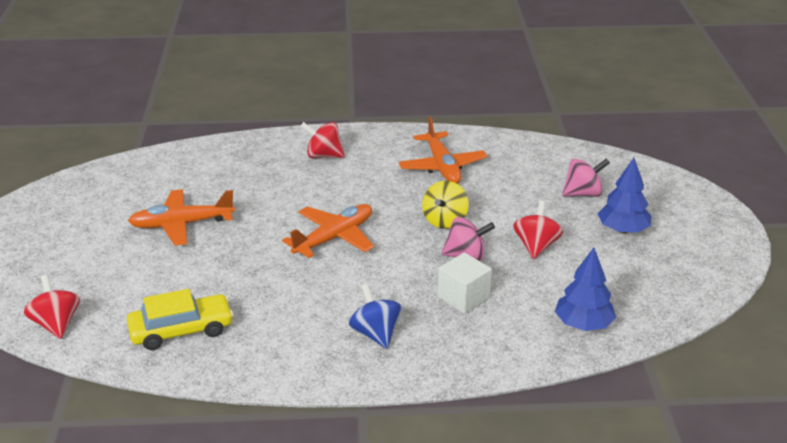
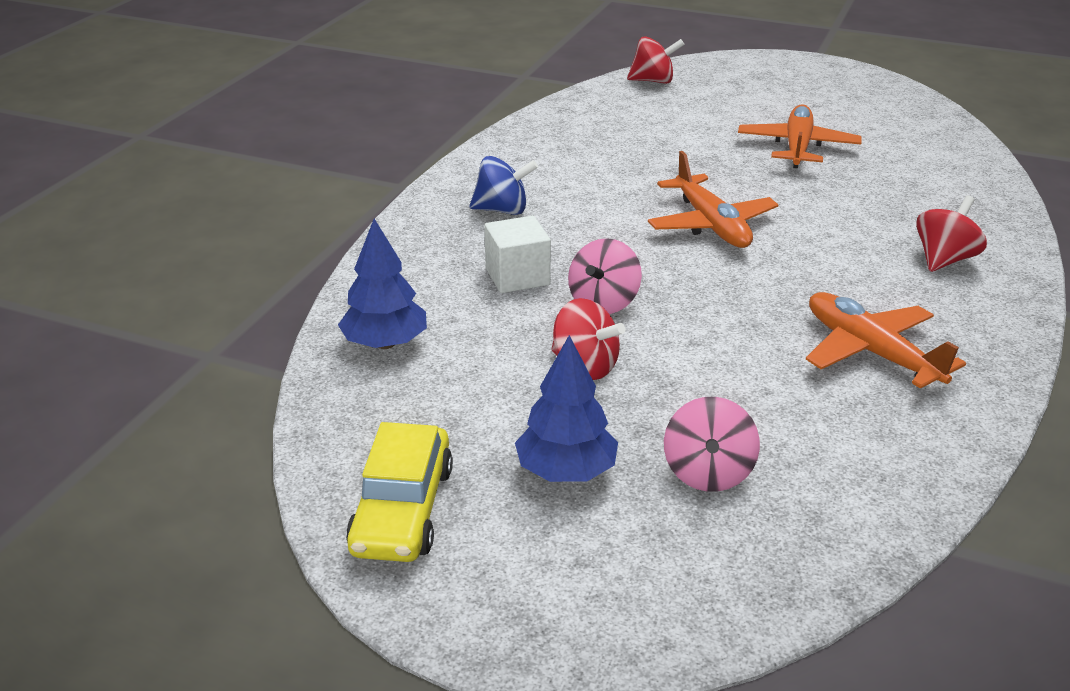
camera: 115 degrees right, 0 degrees up
(181, 330) = (597, 125): yellow car -> yellow car (402, 509)
(442, 166) = (870, 352): orange plane -> orange plane turned 45 degrees clockwise
(445, 220) = (703, 311): yellow spinning top -> none

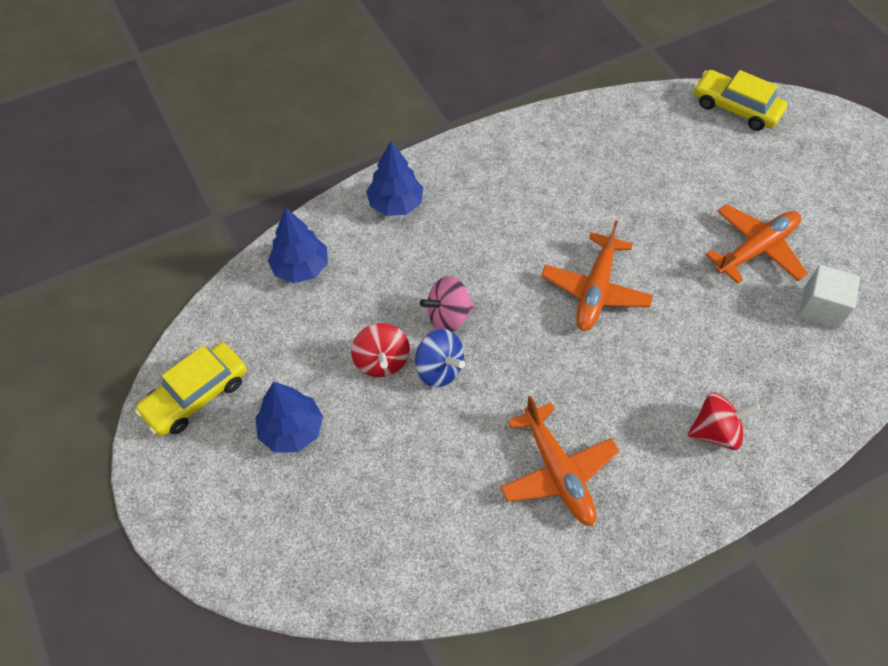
camera: 40 degrees right, 25 degrees up
(427, 253) = (395, 204): none -> blue tree
(502, 210) = (479, 191): blue spinning top -> blue spinning top (439, 369)
(517, 276) = (424, 259): white cube -> white cube (821, 307)
(653, 81) = (735, 108): red spinning top -> yellow car
(708, 473) = (357, 487): pink spinning top -> none
(870, 352) = (557, 472): orange plane -> orange plane turned 150 degrees clockwise

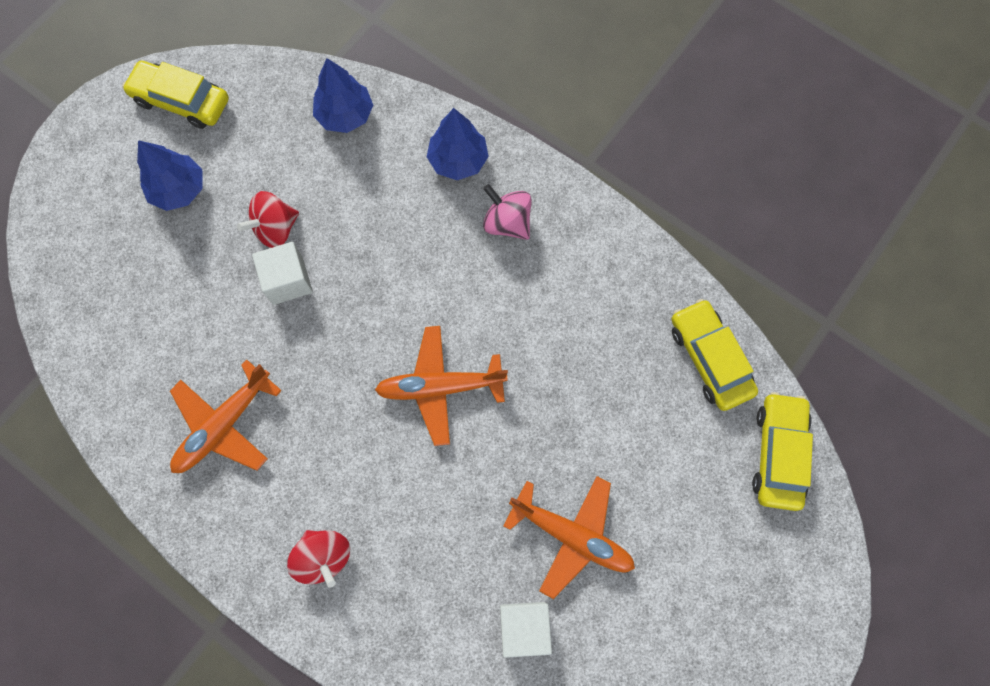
camera: 65 degrees right, 15 degrees up
(439, 369) = (288, 280): blue spinning top -> white cube
(448, 316) = (348, 264): pink spinning top -> pink spinning top (507, 222)
(647, 116) = (709, 358): none -> yellow car

